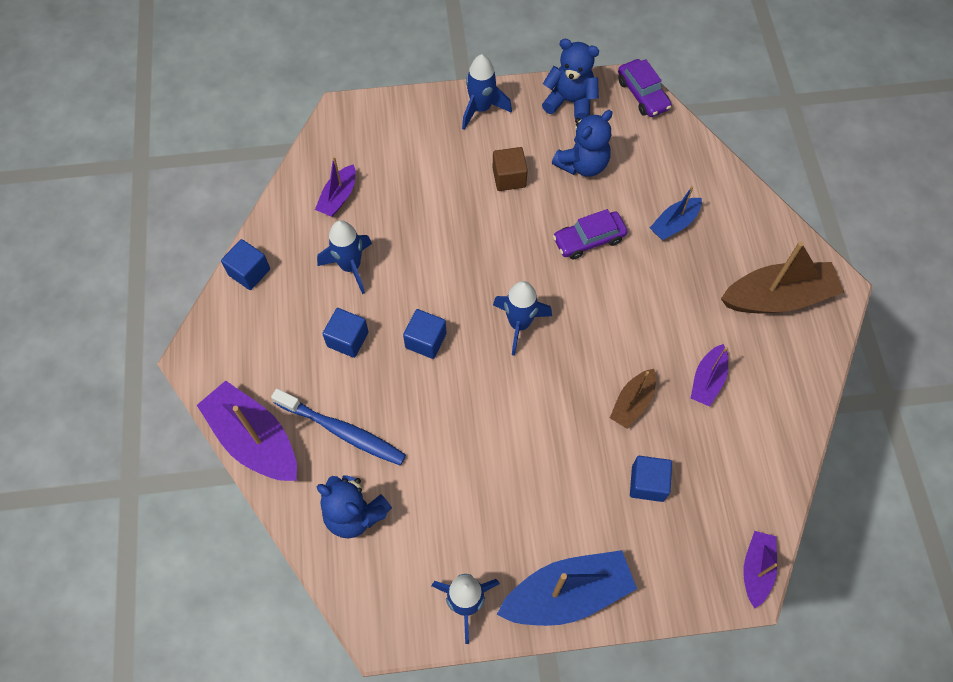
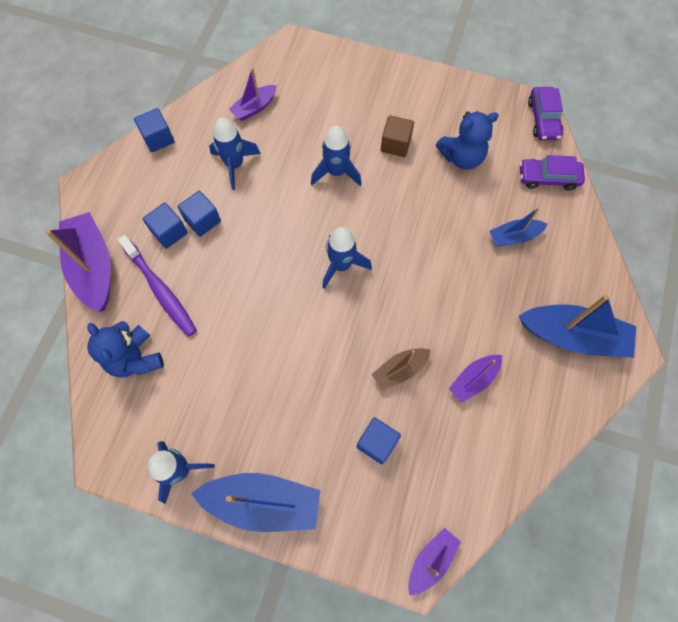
camera: 25 degrees right, 5 degrees up
(343, 431) = (160, 290): blue toothbrush -> purple toothbrush
(426, 340) = (261, 247): blue cube -> blue cube (169, 232)
(481, 109) = (402, 81): blue rocket -> blue rocket (336, 172)
(570, 101) = (478, 102): blue teddy bear -> none
(589, 239) = (434, 220): purple car -> purple car (548, 178)
(777, 297) = (572, 336): brown boat -> blue boat

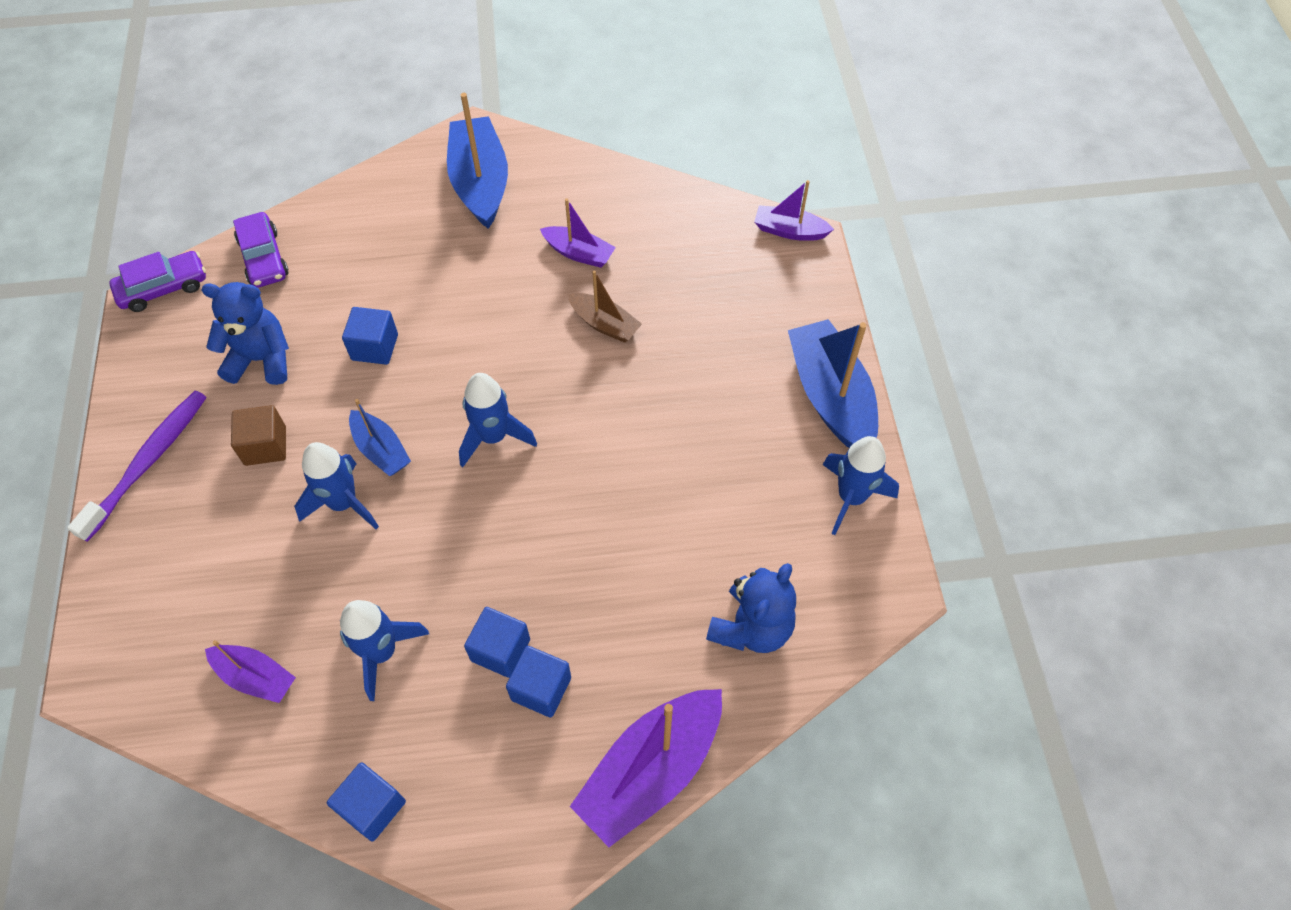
camera: 115 degrees left, 10 degrees down
(160, 290) = (638, 649): purple toothbrush -> purple toothbrush (148, 462)
(377, 443) = (701, 316): blue cube -> blue cube (375, 347)
(462, 157) = (261, 359): blue teddy bear -> blue teddy bear turned 45 degrees counterclockwise
(514, 236) = (369, 268): blue boat -> blue boat (381, 450)

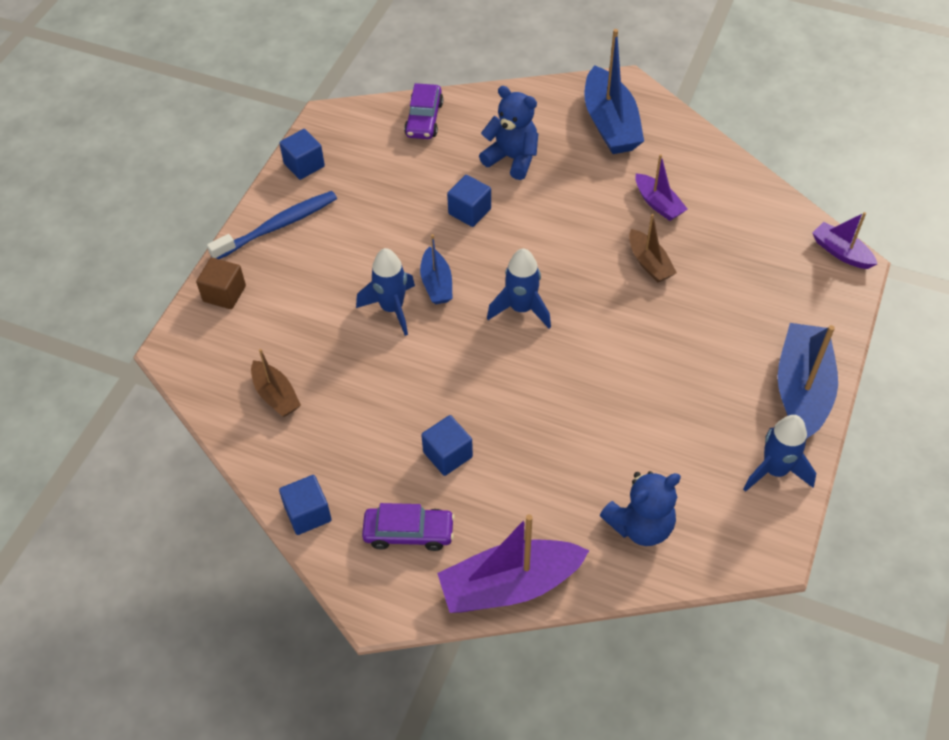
camera: 30 degrees right, 5 degrees down
(148, 462) = (278, 226): purple toothbrush -> blue toothbrush
(163, 288) = (346, 114): purple car -> purple car (409, 533)
(255, 677) = (276, 395): purple boat -> brown boat
(261, 359) = (386, 188): blue teddy bear -> blue teddy bear (512, 159)
(265, 446) = (359, 248): brown cube -> brown cube (224, 293)
(382, 652) = (366, 418): blue rocket -> none
(480, 183) = (610, 124): blue boat -> blue boat turned 150 degrees clockwise
(541, 688) = (462, 493): blue cube -> blue cube (304, 165)

